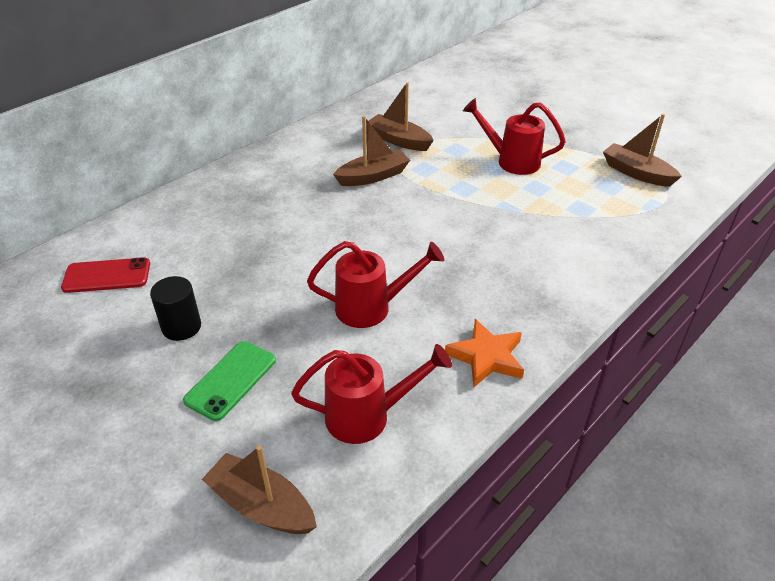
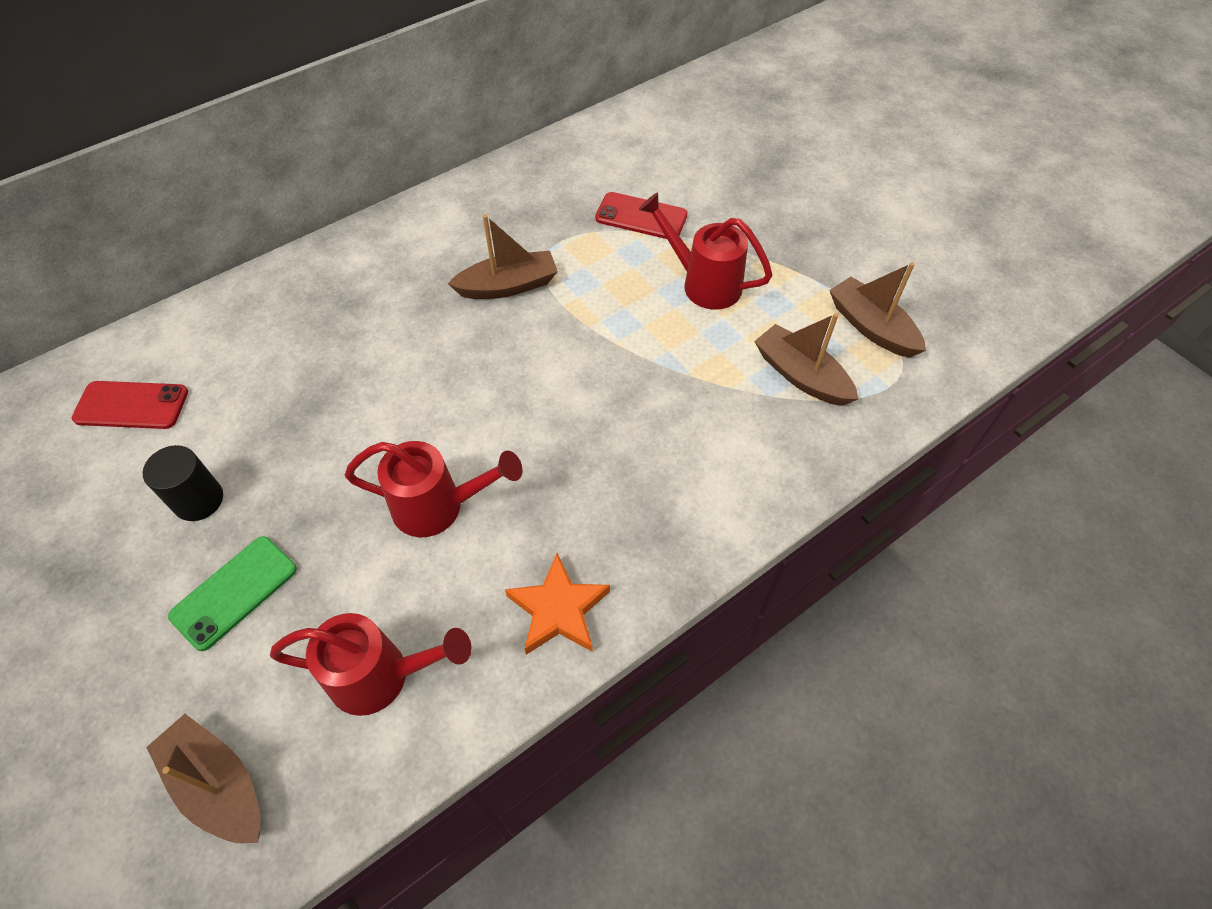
camera: 10 degrees right, 15 degrees up
(399, 140) = (562, 227): brown boat -> brown boat (801, 375)
(453, 130) = (641, 217): none -> red phone

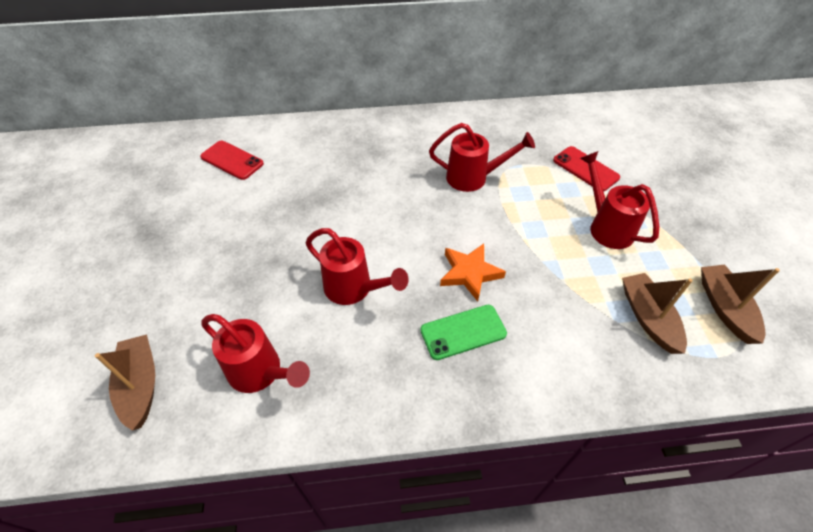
camera: 30 degrees right, 5 degrees down
(198, 500) = (231, 224): black cylinder -> none
(234, 592) = (217, 282): green phone -> green phone (463, 332)
(508, 286) = (473, 178): brown boat -> red watering can
(558, 609) = (387, 390): orange star -> orange star (469, 273)

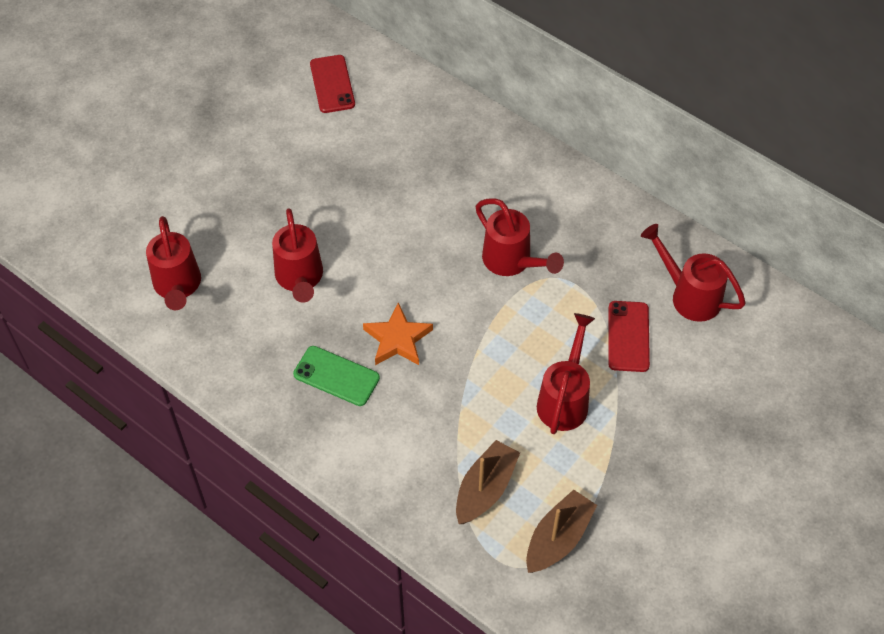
camera: 45 degrees right, 5 degrees up
(140, 385) = (103, 232): brown boat -> none
(581, 129) = (689, 295): none -> red watering can

